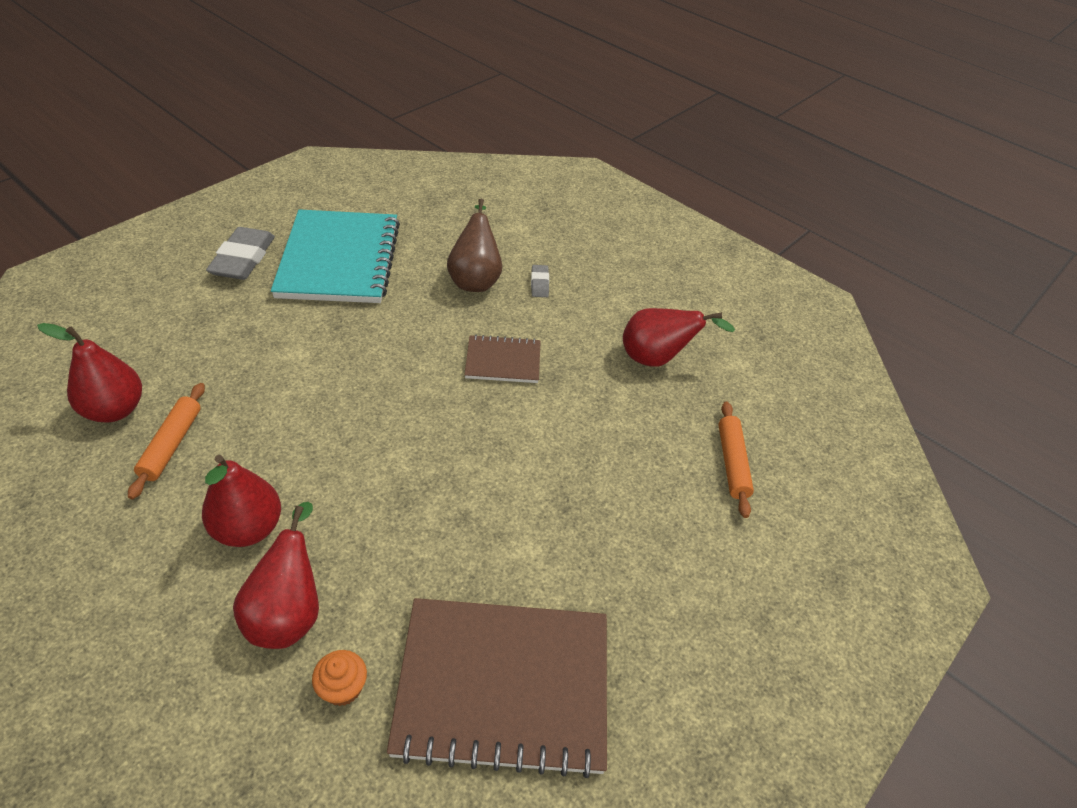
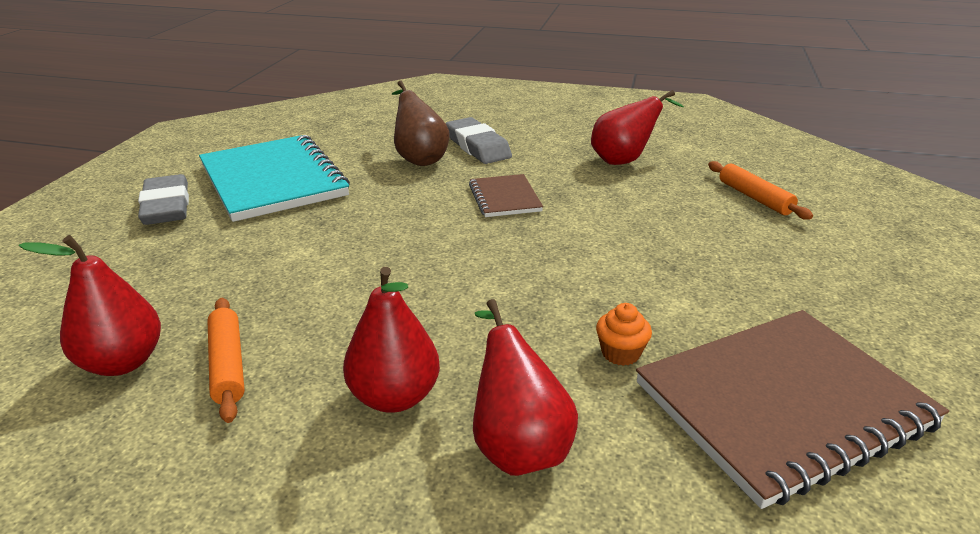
camera: 25 degrees left, 15 degrees down
(343, 688) = (645, 479): orange cupcake -> orange cupcake (620, 353)
(503, 361) = (504, 198): brown notebook -> brown notebook turned 75 degrees counterclockwise
(539, 283) = (477, 146): grey eraser -> grey eraser, size x2.03

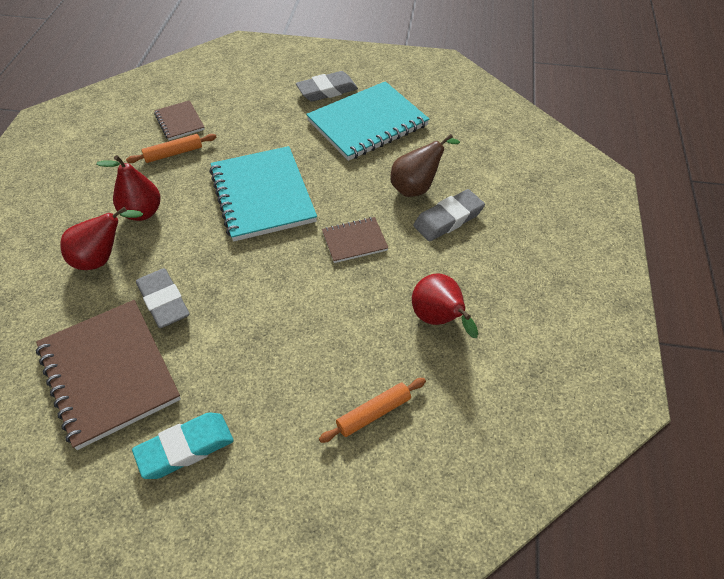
camera: 85 degrees right, 20 degrees up
(122, 362) = (179, 122): red pear -> brown notebook
(394, 263) = (262, 195): none -> turquoise notebook
(620, 353) = (163, 301): orange cupcake -> grey eraser
(868, 318) = (185, 448): none -> turquoise eraser

